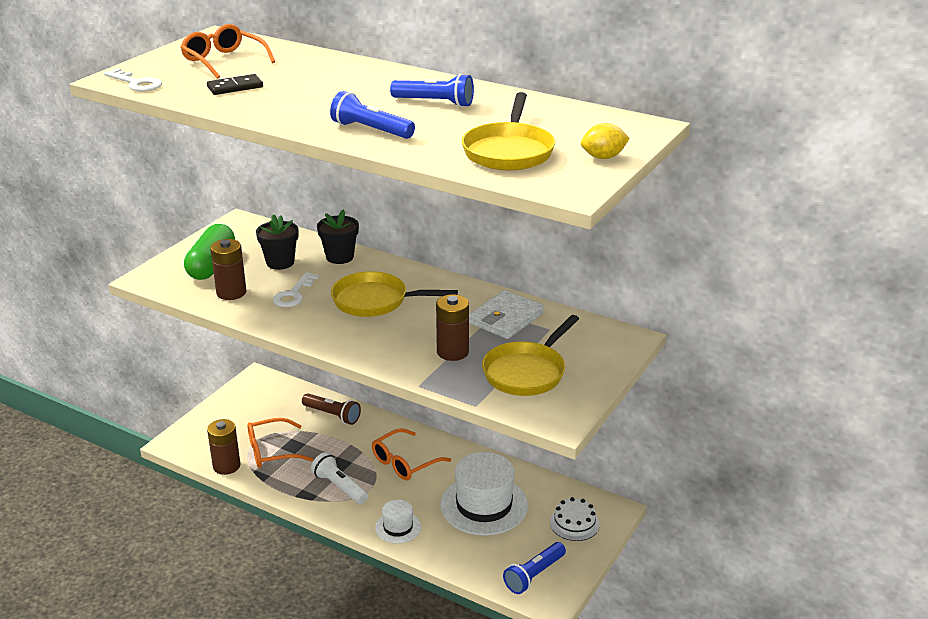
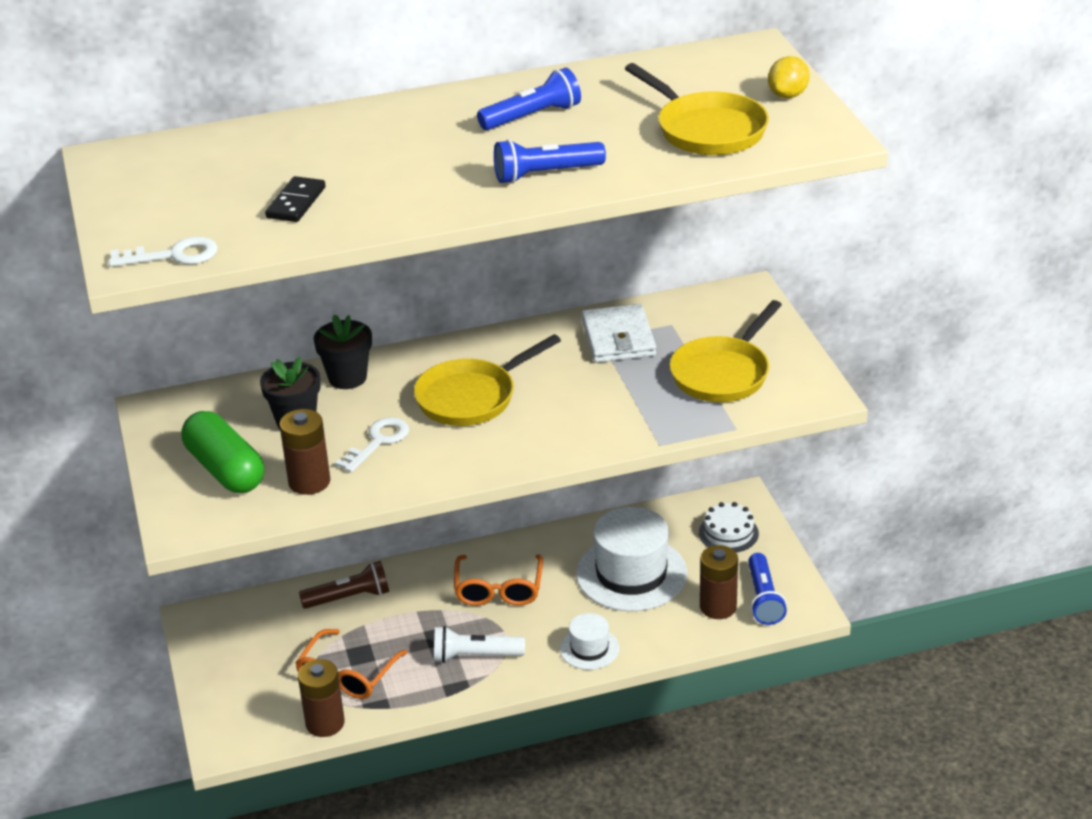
camera: 45 degrees left, 5 degrees up
(224, 61) = (200, 181): orange glasses -> none
(294, 294) = (378, 442): white key -> white key turned 120 degrees counterclockwise
(452, 352) = (631, 397): brown battery -> brown battery (718, 607)
(527, 372) = (723, 373): yellow pan -> yellow pan turned 45 degrees clockwise

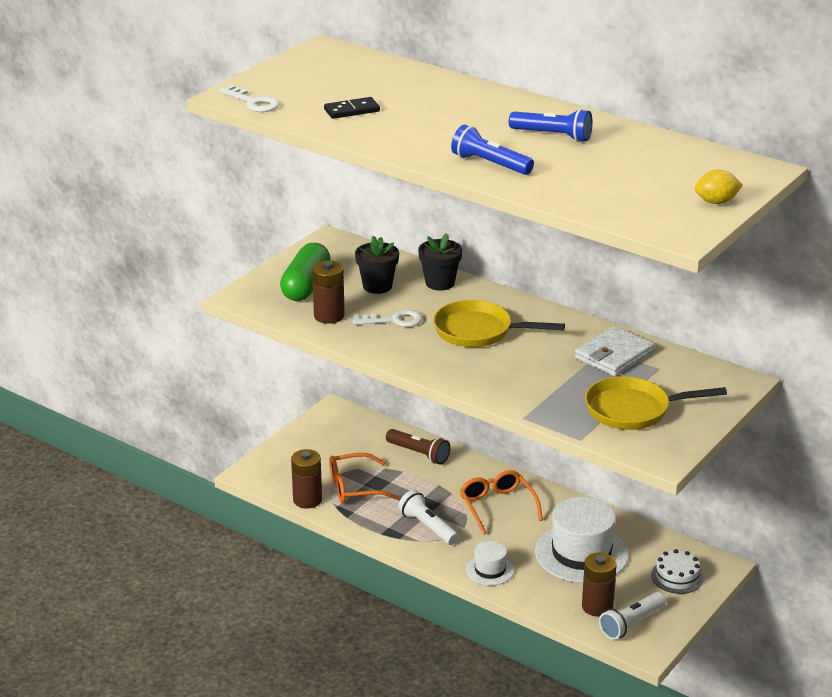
camera: 50 degrees right, 5 degrees down
(498, 589) = (497, 506): orange glasses -> orange glasses turned 105 degrees clockwise
(706, 130) = (624, 192): yellow pan -> none
(763, 599) = (631, 623): blue flashlight -> white flashlight

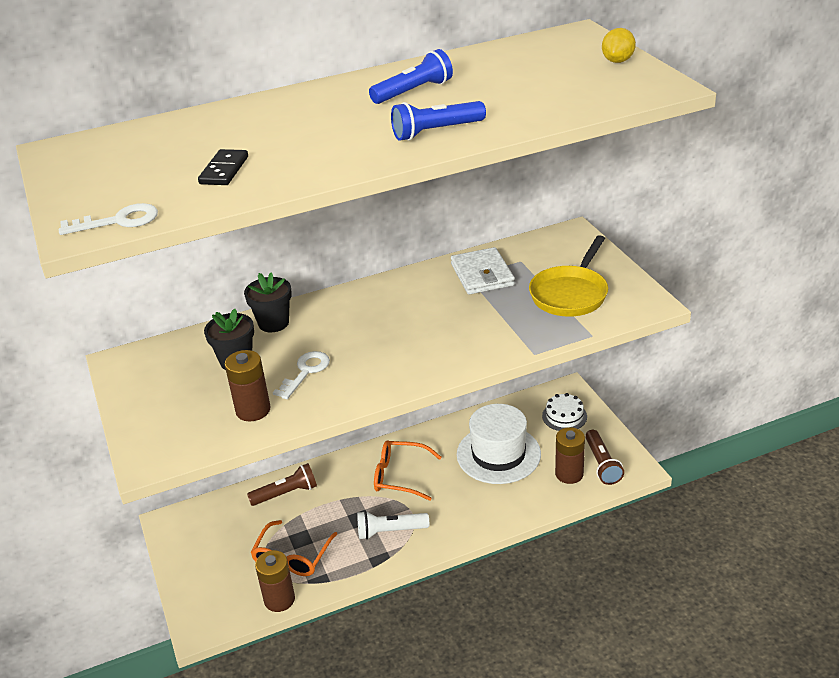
camera: 55 degrees left, 5 degrees up
(306, 286) = (182, 406): green capsule -> none
(478, 331) = (375, 330): yellow pan -> none
(490, 570) = (478, 517): white hat -> none
(631, 623) = (602, 464): white flashlight -> brown flashlight

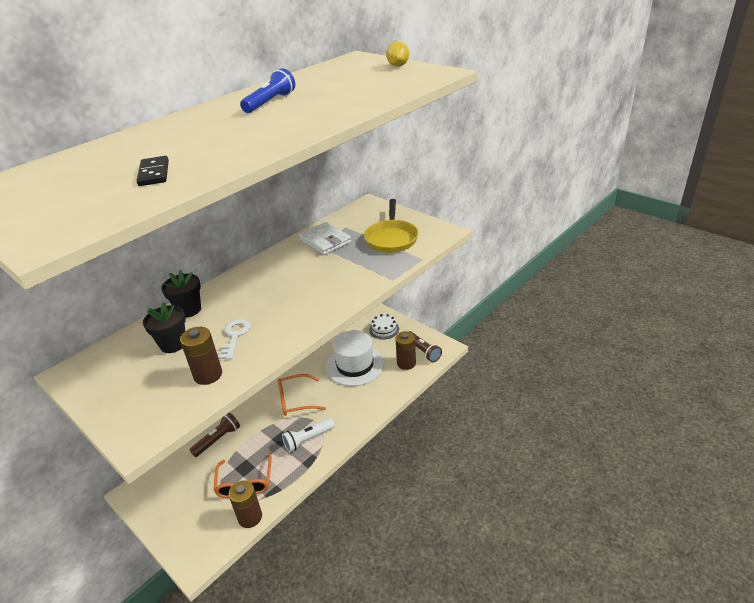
camera: 25 degrees left, 0 degrees up
(118, 221) = (79, 226): white key -> none
(436, 132) = (310, 120): blue flashlight -> none

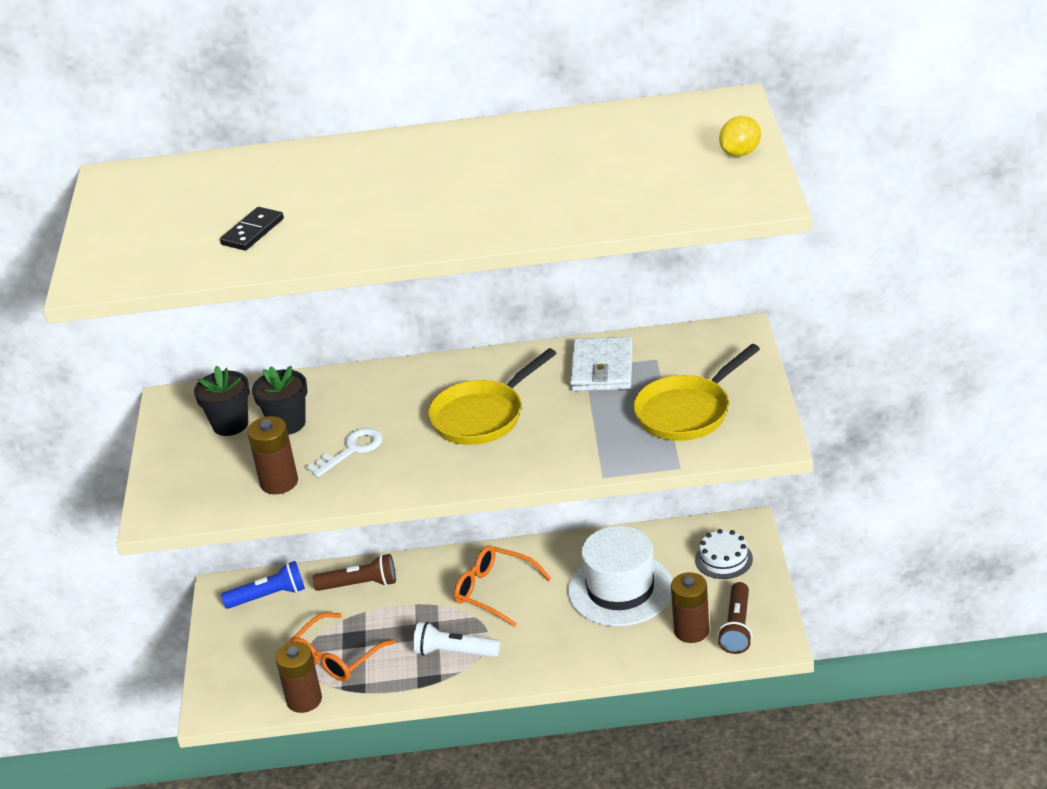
camera: 45 degrees right, 0 degrees up
(189, 310) = (346, 386): black flower pot -> black flower pot (230, 424)
(270, 102) = (495, 161): blue flashlight -> blue flashlight (268, 596)
(291, 286) = (482, 416): none -> yellow pan

